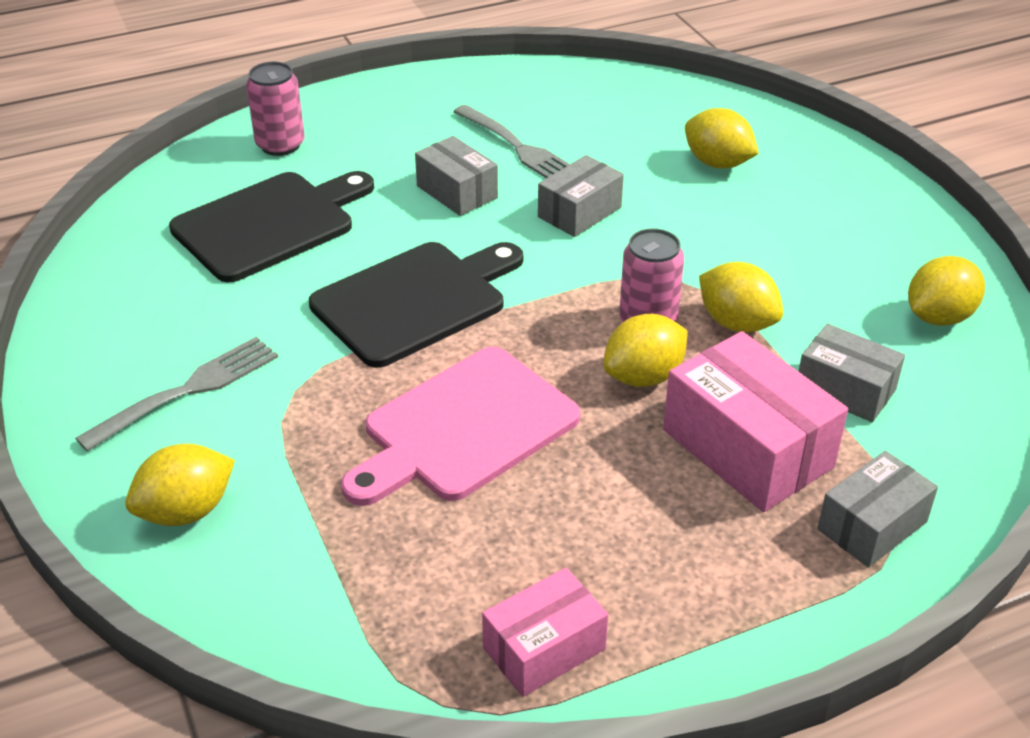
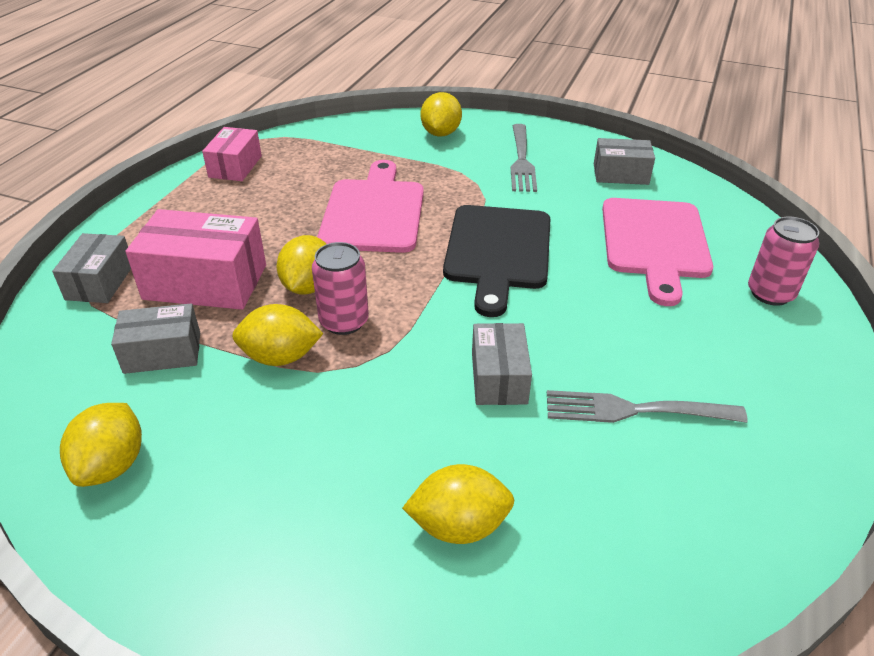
camera: 135 degrees right, 0 degrees up
(270, 224) = (654, 243): black cutting board -> pink cutting board
(457, 192) = (603, 336): grey box -> grey box (620, 174)

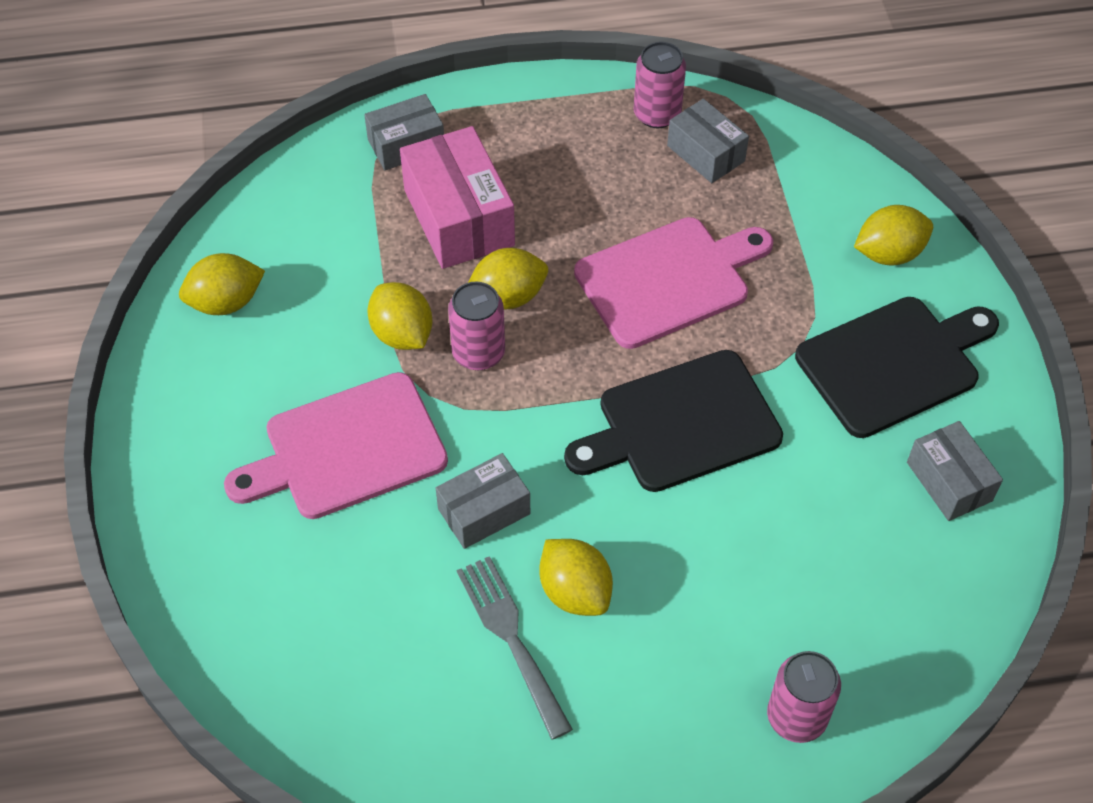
camera: 60 degrees right, 15 degrees up
(162, 352) = (353, 250): grey box -> grey box (705, 153)
(235, 166) = (657, 114): pink box -> pink can
(459, 525) = (301, 557): yellow lemon -> yellow lemon (575, 592)
(521, 160) = (894, 364): grey fork -> black cutting board
(654, 243) = (814, 569): pink cutting board -> pink cutting board (347, 449)

